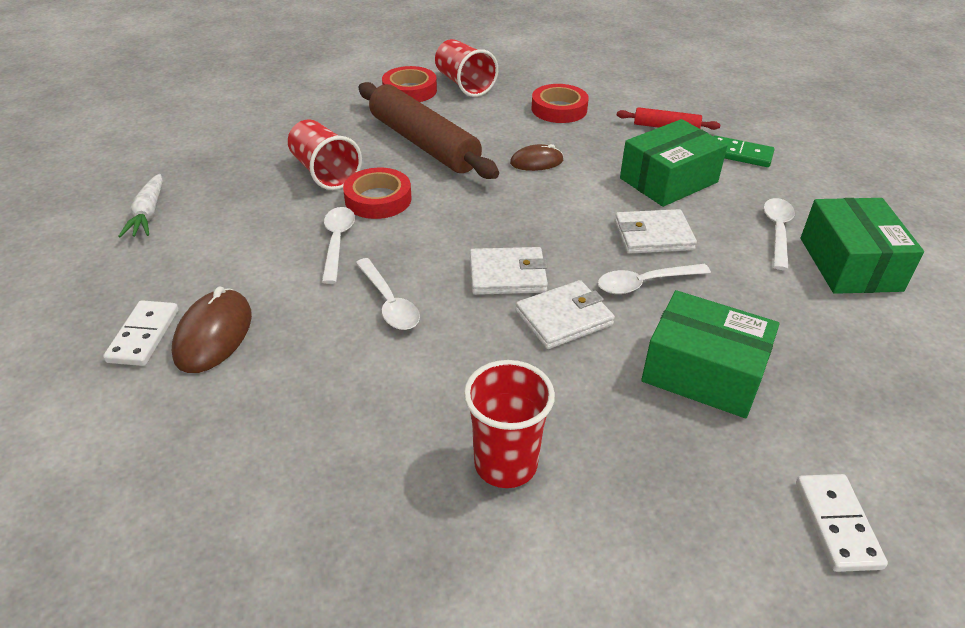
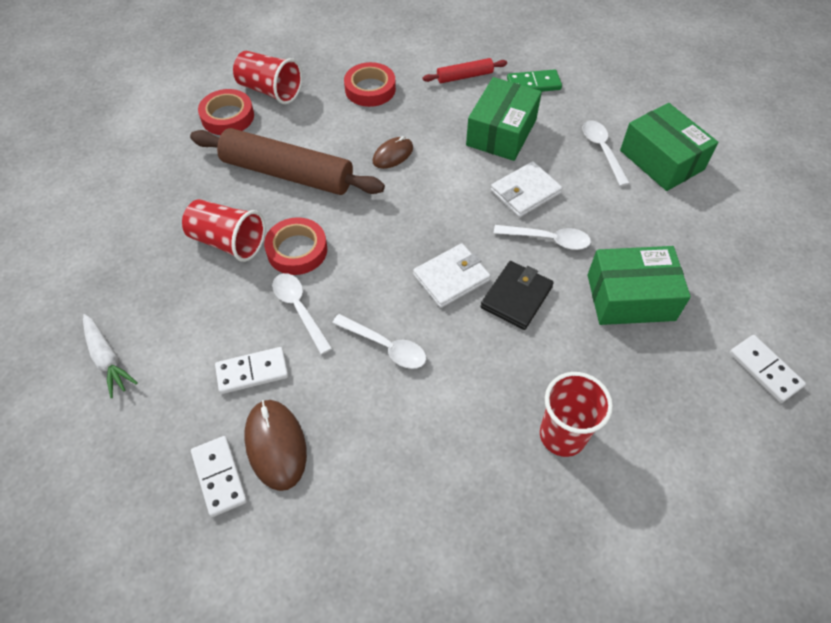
camera: 30 degrees left, 15 degrees up
(250, 271) = (252, 372): none -> white domino
(564, 318) = (516, 297): white wallet -> black wallet
(644, 283) = (548, 239): white spoon -> white spoon turned 120 degrees counterclockwise

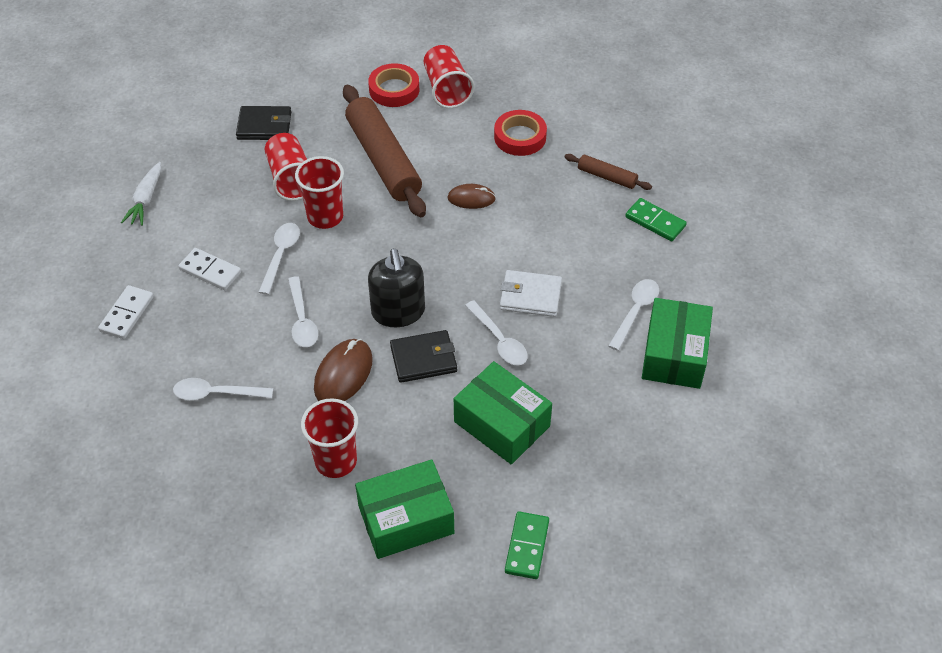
camera: 45 degrees right, 5 degrees down
(147, 216) = (264, 126): none -> black wallet
(276, 445) = (173, 322): brown mouse -> brown mouse (343, 374)
(297, 250) = (325, 217): red tape -> red cup
(395, 472) = (216, 393): none -> white spoon
(451, 278) = (398, 312): white wallet -> black soap dispenser
(464, 76) = (607, 177): red rolling pin -> brown rolling pin
(501, 132) = (575, 240): green box -> green box (406, 519)
(765, 370) = (527, 547): white domino -> green domino

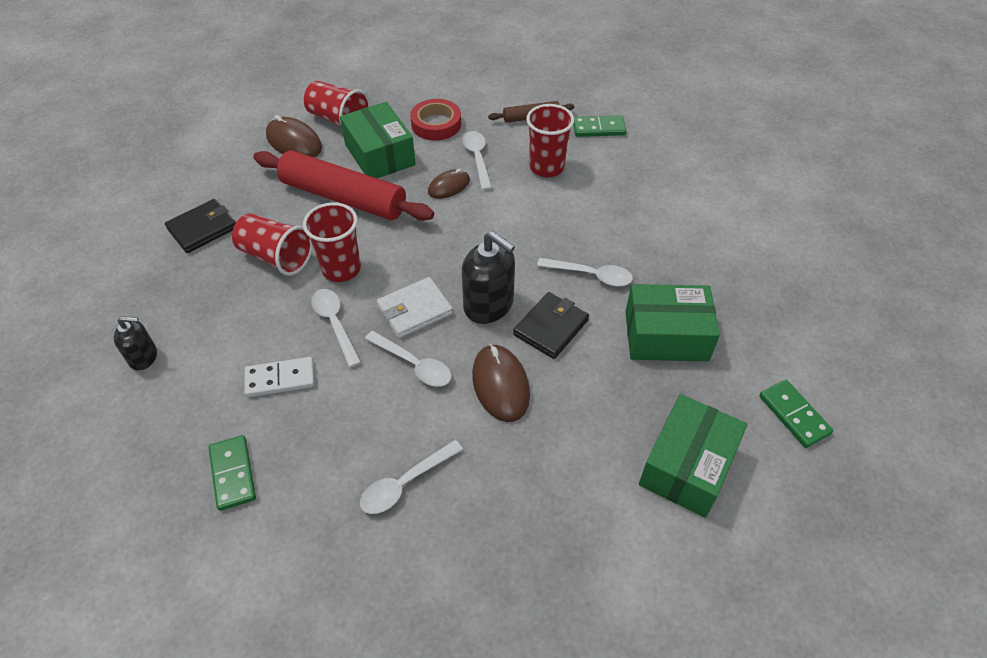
camera: 40 degrees left, 0 degrees up
(127, 314) = (233, 474): white domino -> green domino
(146, 200) = (143, 357): white carrot -> black soap dispenser
(336, 461) = (577, 462): red cup -> red cup (546, 167)
(383, 159) = (343, 197): brown rolling pin -> red rolling pin
(394, 89) = (294, 142): red tape -> brown mouse
(530, 296) = (575, 229): white wallet -> white wallet (415, 310)
(635, 311) = (658, 195): white spoon -> white spoon (477, 158)
(674, 355) = (717, 207): green box -> green box (380, 155)

